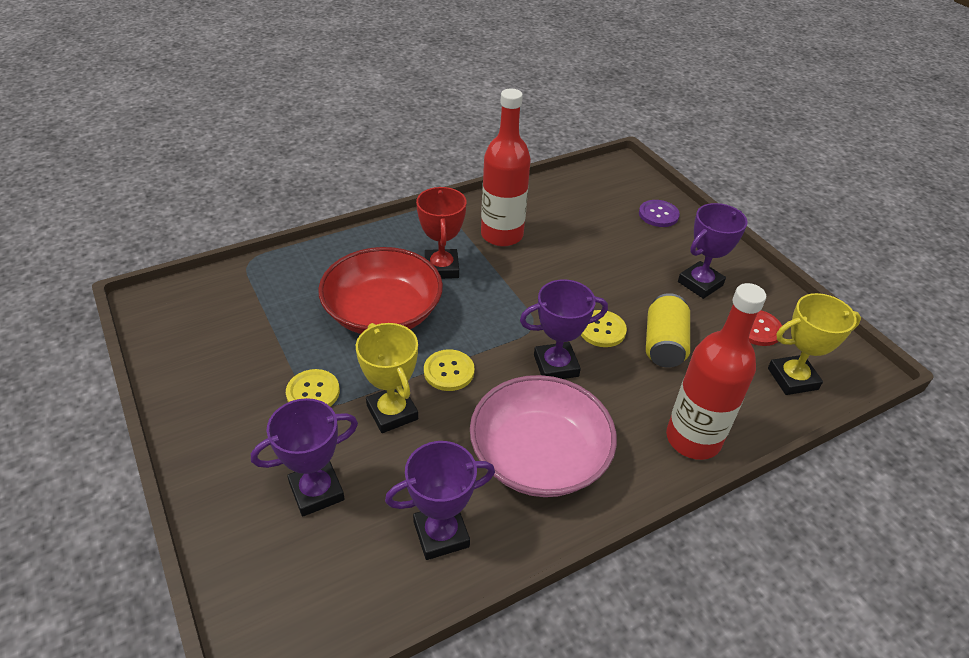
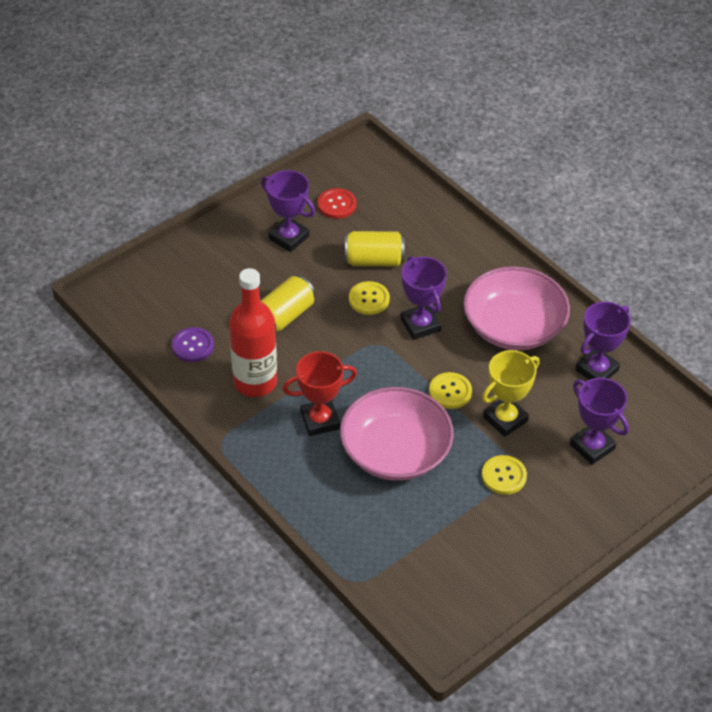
camera: 100 degrees left, 5 degrees up
(383, 313) = (395, 451): red bowl -> pink bowl
(441, 534) = (596, 370): purple trophy -> purple trophy turned 75 degrees clockwise
(585, 265) = (285, 316): none -> yellow can
(658, 215) = (189, 266): purple button -> purple button (193, 346)
(693, 439) = (466, 244): red bottle -> none
(792, 378) = (387, 188): yellow trophy -> none

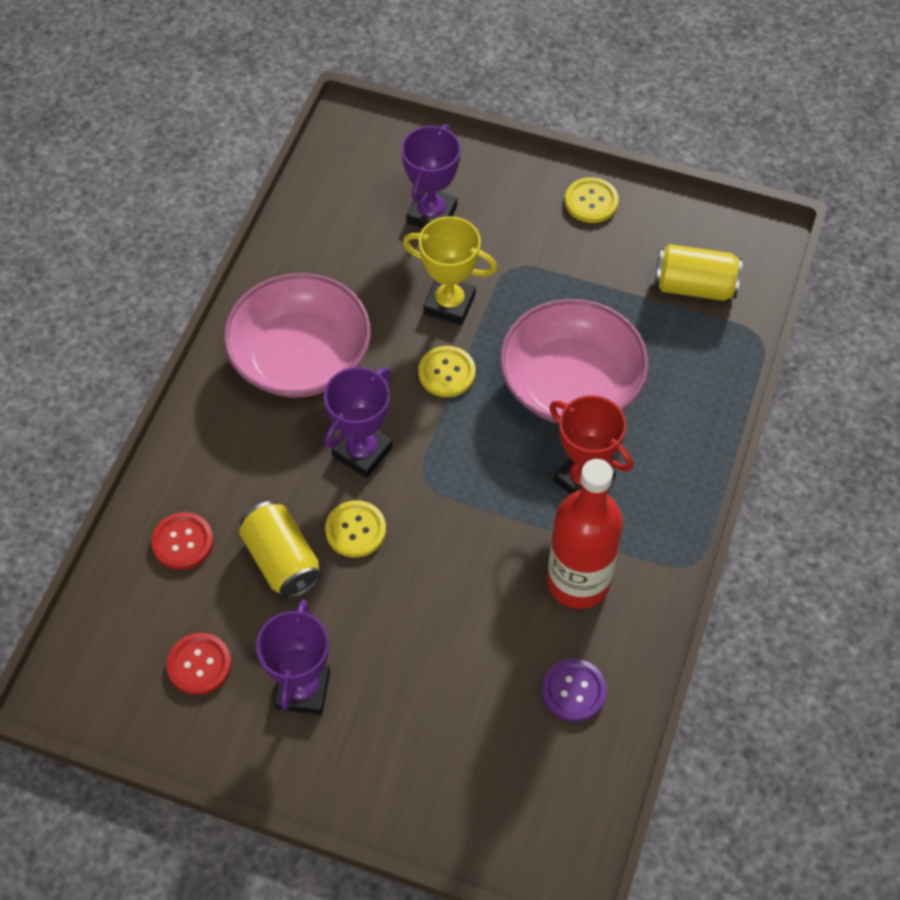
camera: 120 degrees left, 10 degrees up
(285, 316) = (448, 611): yellow can -> yellow can (694, 286)
(418, 225) = (182, 542): none -> red button
(504, 476) = (528, 272): yellow button -> yellow button (591, 201)
(596, 370) = (317, 252): purple trophy -> none

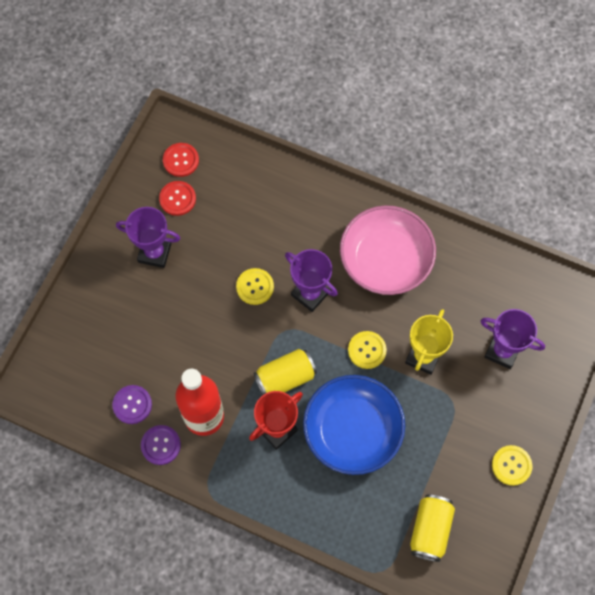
camera: 95 degrees right, 10 degrees up
(182, 542) = (257, 190): red button -> red button (181, 160)
(282, 560) = (239, 244): yellow can -> yellow can (285, 378)
(571, 383) = (352, 430): pink bowl -> blue bowl
(633, 639) = (161, 445): none -> purple button

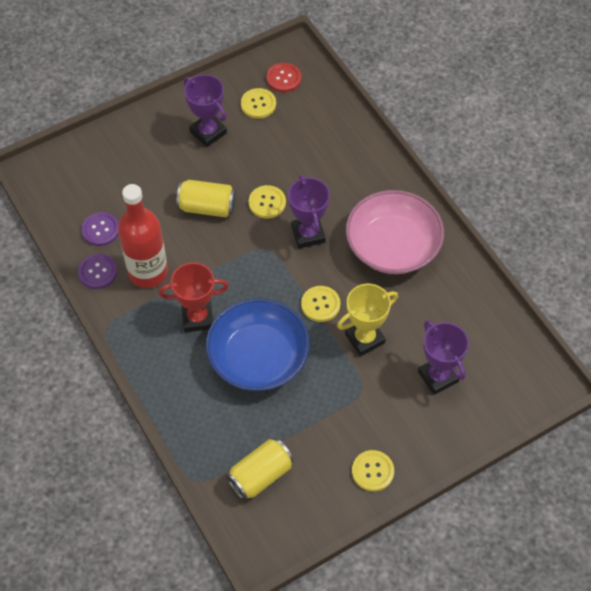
camera: 35 degrees right, 10 degrees down
(177, 199) = (258, 104): red button -> yellow button
(285, 378) = (236, 284): yellow can -> yellow can (207, 207)

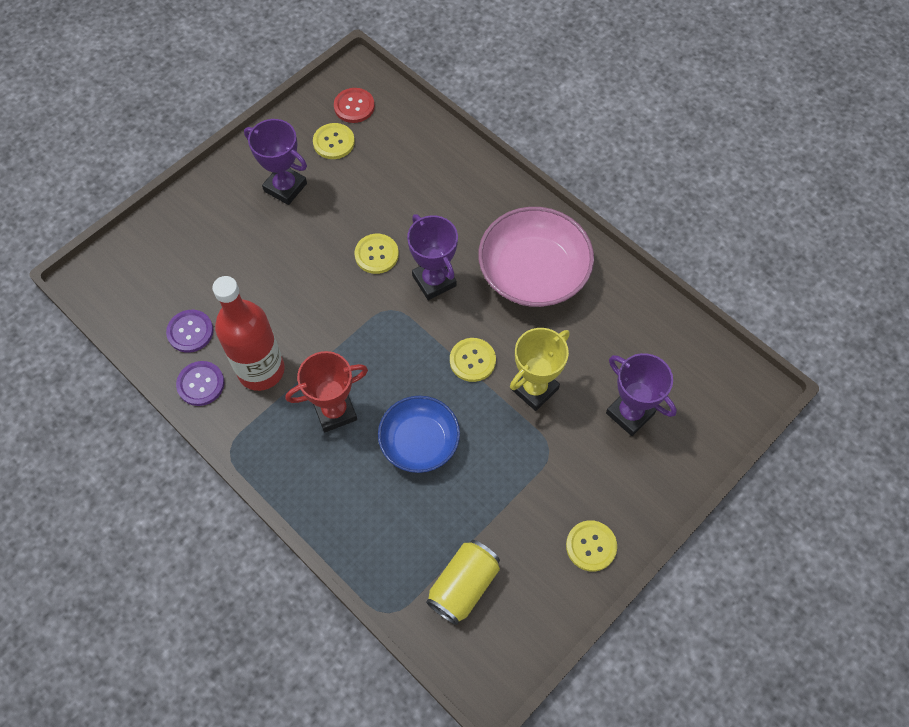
camera: 15 degrees left, 5 degrees up
(207, 207) = (309, 275): yellow can -> none
(258, 357) = (419, 442): blue bowl -> blue bowl, size x0.66

